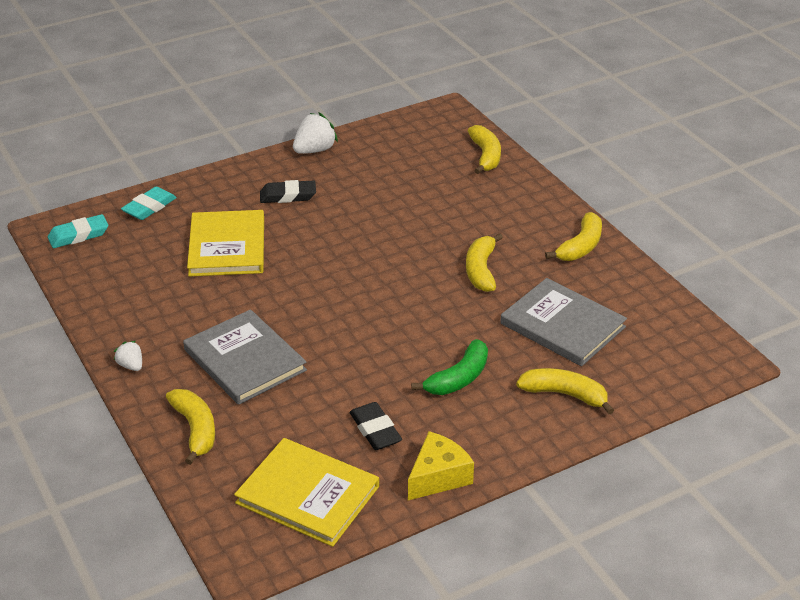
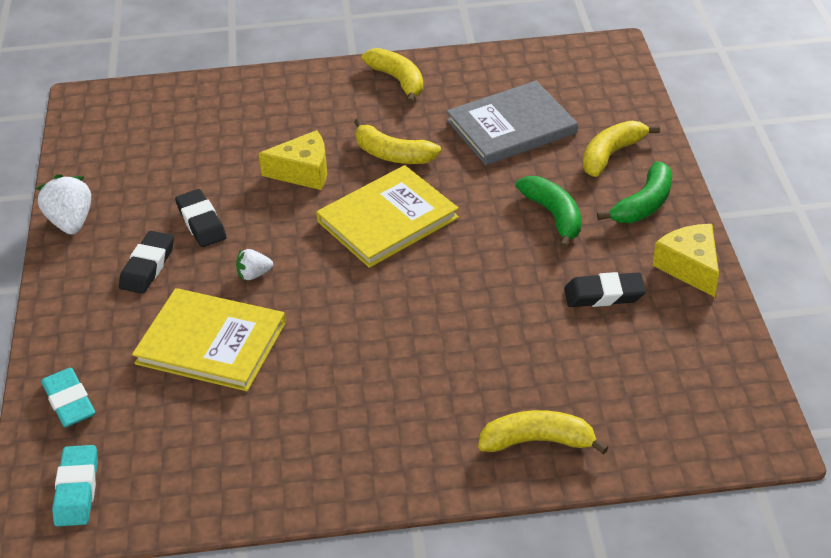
camera: 65 degrees left, 5 degrees up
(131, 366) = (391, 480): white strawberry -> white strawberry (254, 274)
(245, 360) = (438, 372): grey book -> none
(307, 495) = (680, 369): yellow book -> yellow book (387, 220)
(346, 204) = (201, 222): none -> black eraser
(430, 232) = (303, 172): none -> yellow cheese
(486, 156) = (196, 97): yellow banana -> none
(507, 430) = (644, 204): none -> green banana

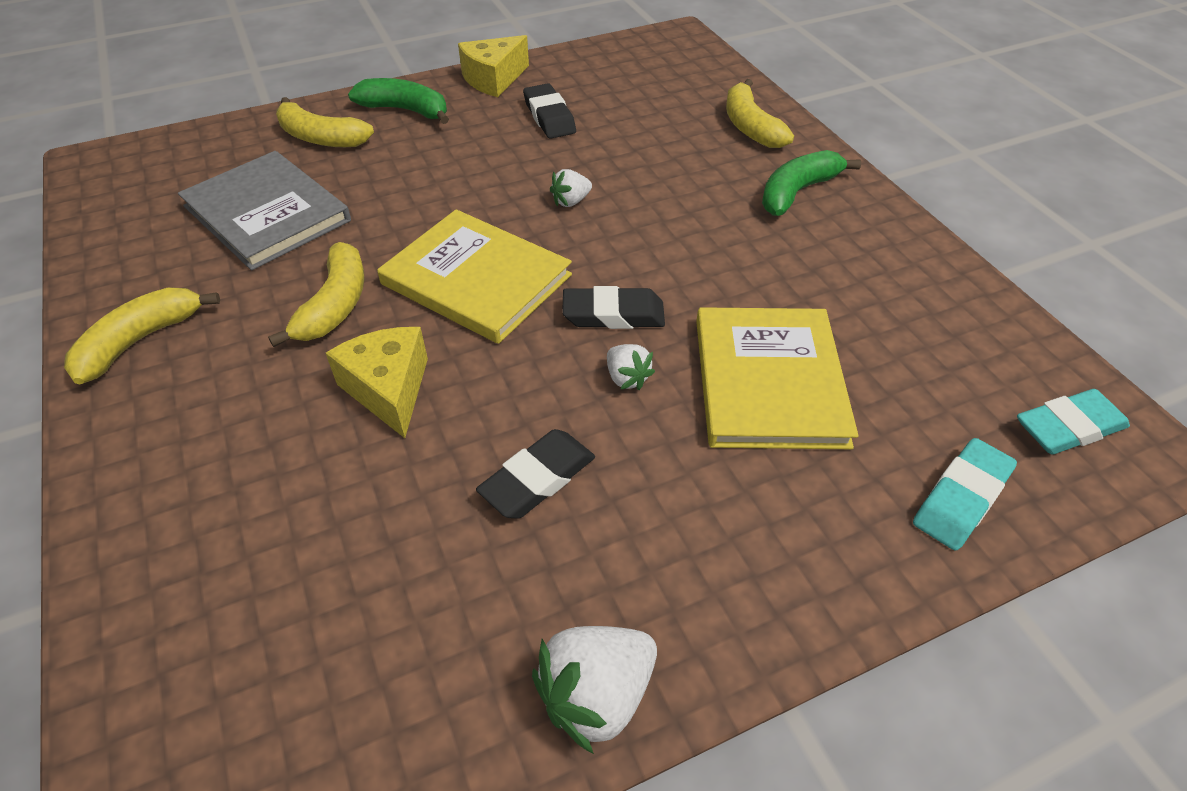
camera: 110 degrees left, 5 degrees up
(148, 266) = (662, 513): black eraser -> black eraser (613, 314)
(461, 284) = (571, 201): none -> white strawberry
(554, 215) = (437, 160): green banana -> green banana (797, 192)

